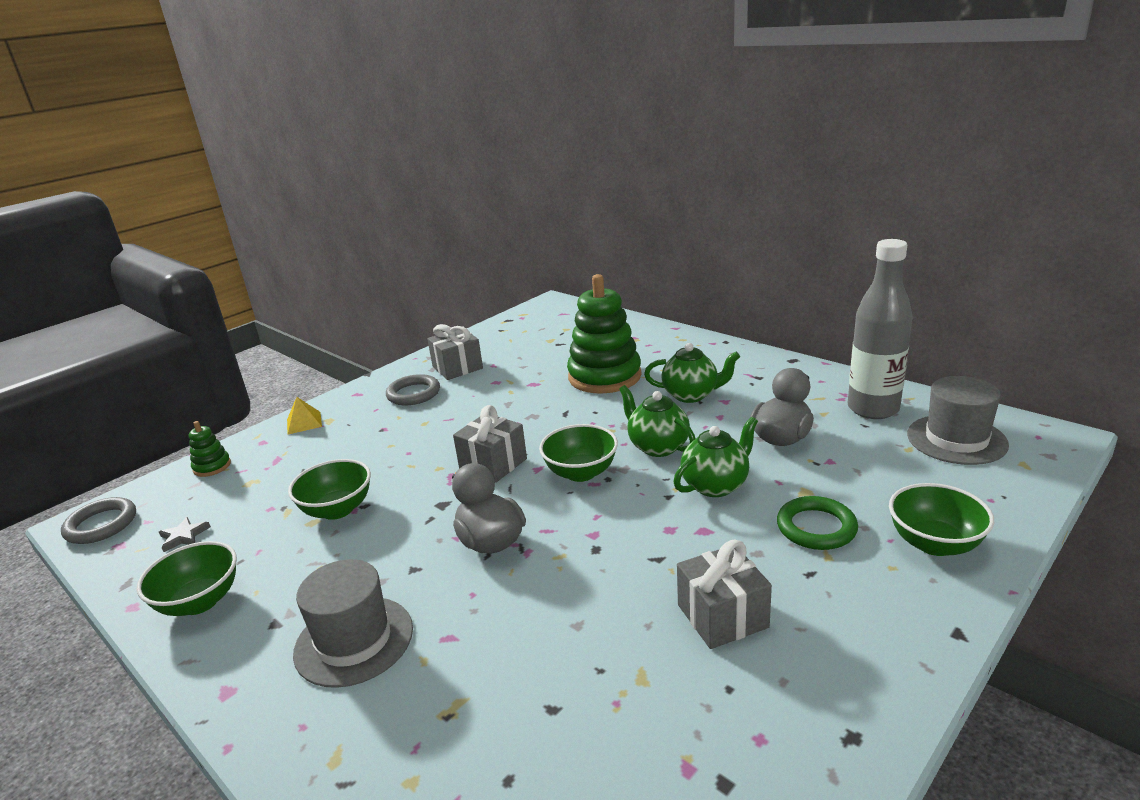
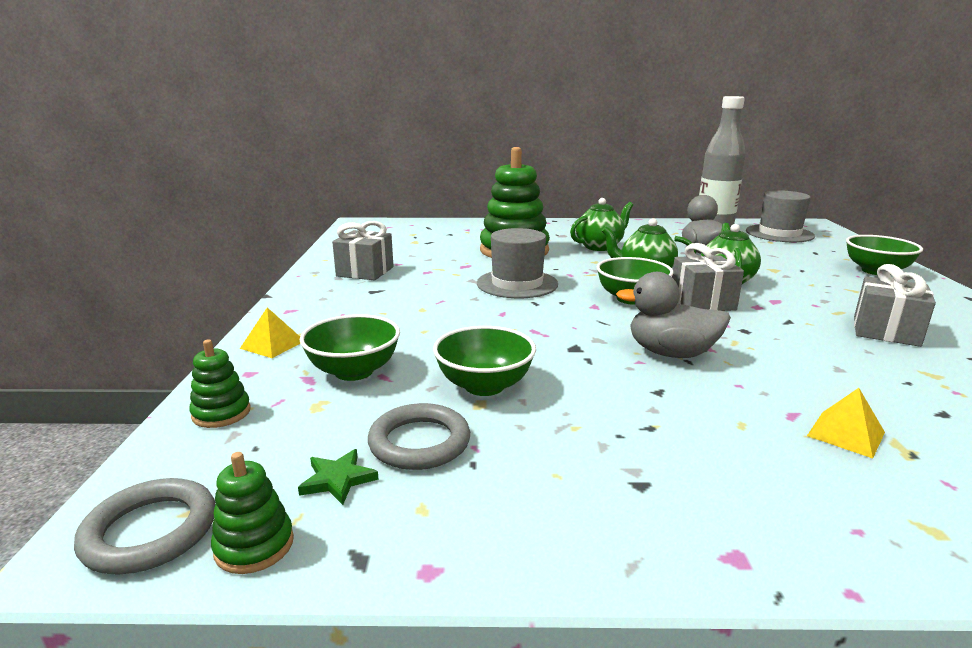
camera: 45 degrees left, 5 degrees down
(112, 553) = (254, 545): none -> green stacking toy
(184, 536) = (338, 479): grey star -> green star
(200, 601) = (513, 515): green bowl -> green bowl (354, 371)
(354, 640) = (737, 454): grey hat -> grey hat (517, 284)
(413, 394) = (360, 295): grey ring -> grey ring (419, 442)
(444, 673) = (846, 434): none -> yellow pyramid
(493, 464) = (553, 314): grey gift -> grey gift (702, 302)
(816, 527) = (819, 281): green ring -> none

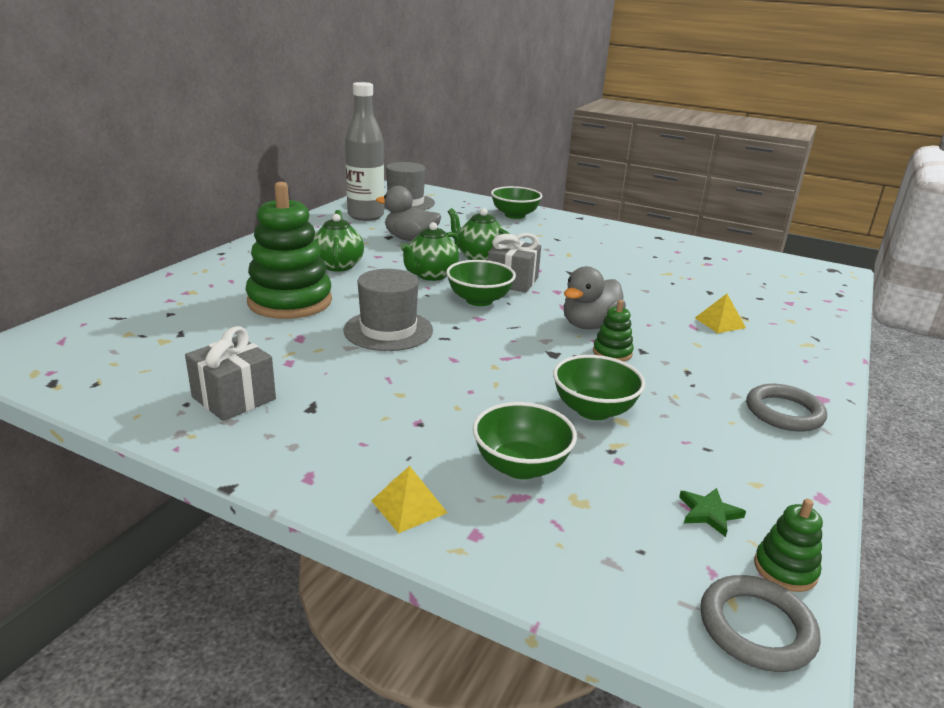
camera: 65 degrees left, 5 degrees up
(221, 413) = (561, 565): green stacking toy -> green stacking toy (612, 353)
(419, 442) = (669, 463): grey ring -> grey ring (784, 412)
(886, 331) = (607, 257): grey gift -> none

